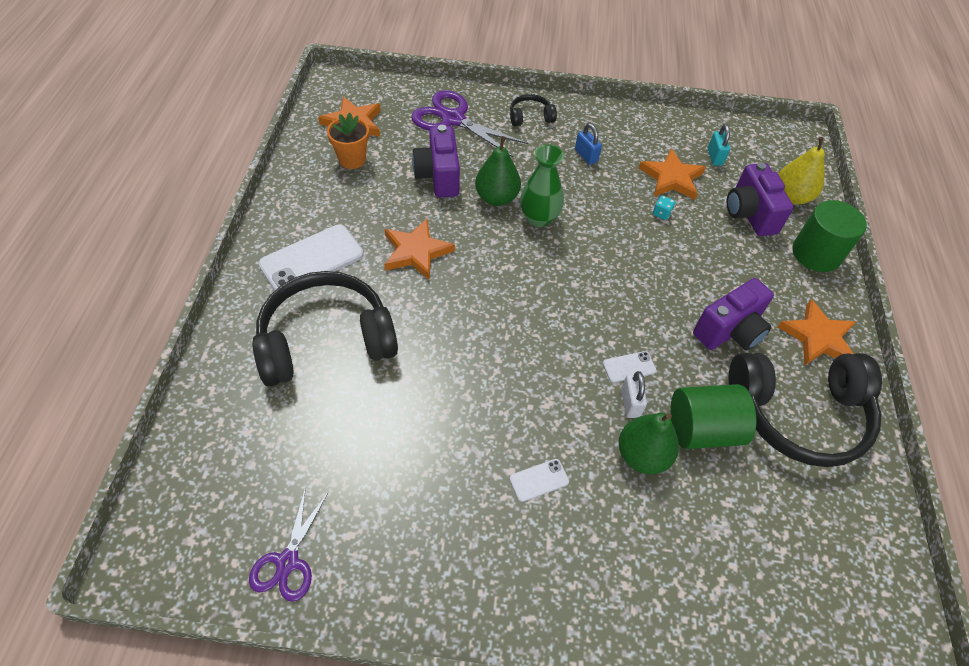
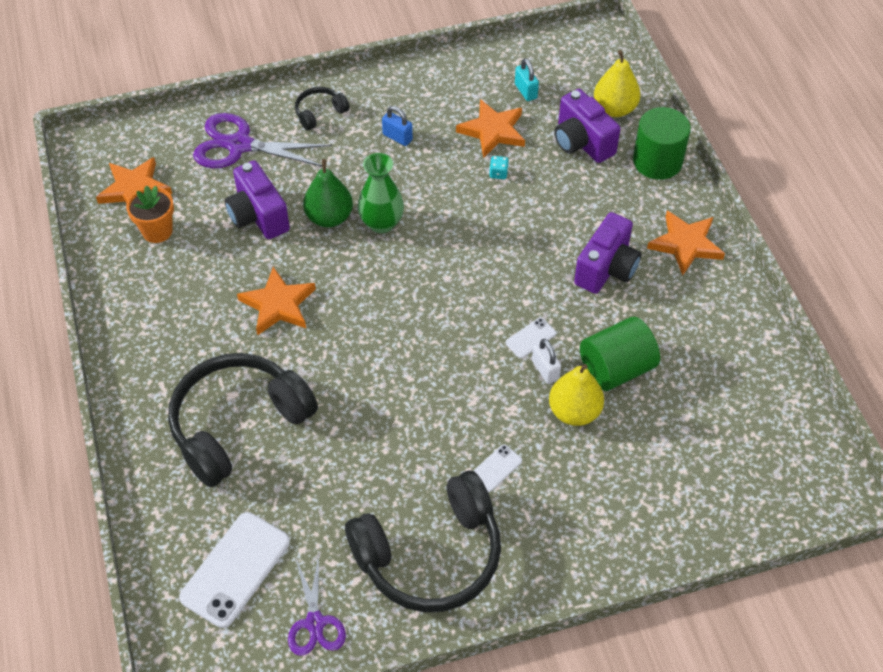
camera: 20 degrees left, 0 degrees up
(312, 259) = (178, 352): white phone -> white phone (235, 569)
(642, 455) = (574, 411): green pear -> yellow pear
(798, 414) = (692, 322): black headphones -> black headphones (430, 555)

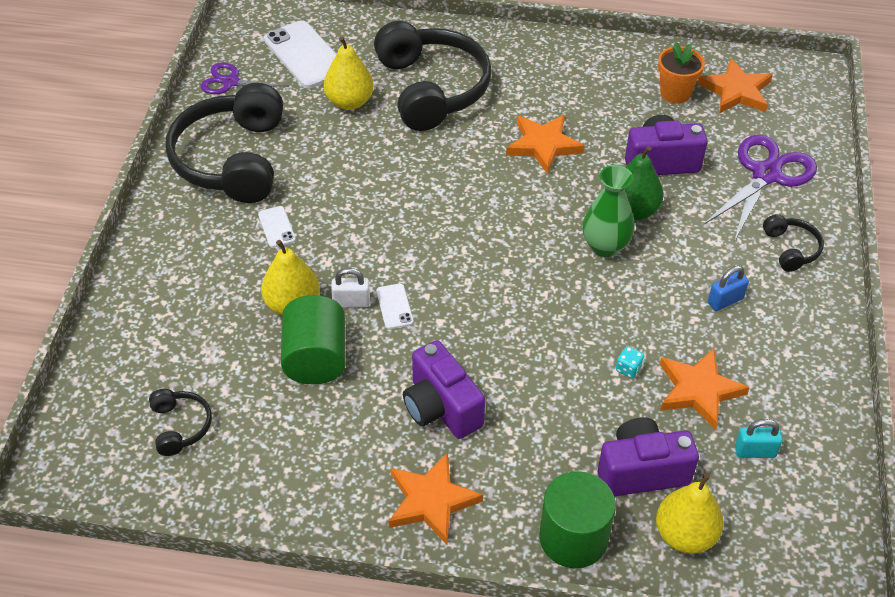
camera: 115 degrees right, 5 degrees down
(292, 489) = (349, 102): none -> yellow pear
(739, 429) = (180, 426): none -> black headphones

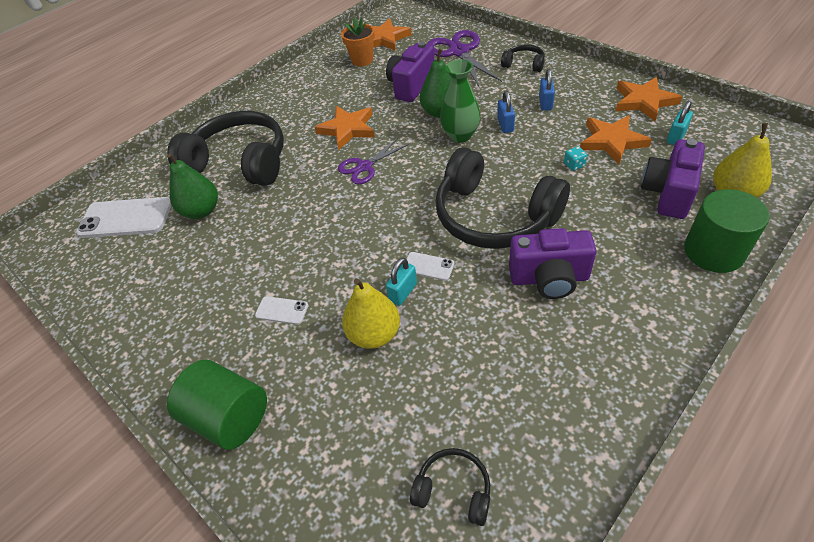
camera: 50 degrees left, 0 degrees up
(231, 82) = (96, 277): purple scissors -> purple scissors (364, 167)
(232, 159) = (179, 311): black headphones -> black headphones (494, 216)
(315, 358) = (444, 341): green cylinder -> green cylinder (229, 417)
(349, 102) = (201, 211): yellow pear -> green pear
(351, 302) = (403, 292): white padlock -> turquoise padlock
(431, 501) = (641, 323): orange star -> orange star (643, 101)
(654, 279) = (505, 125): none -> blue padlock

